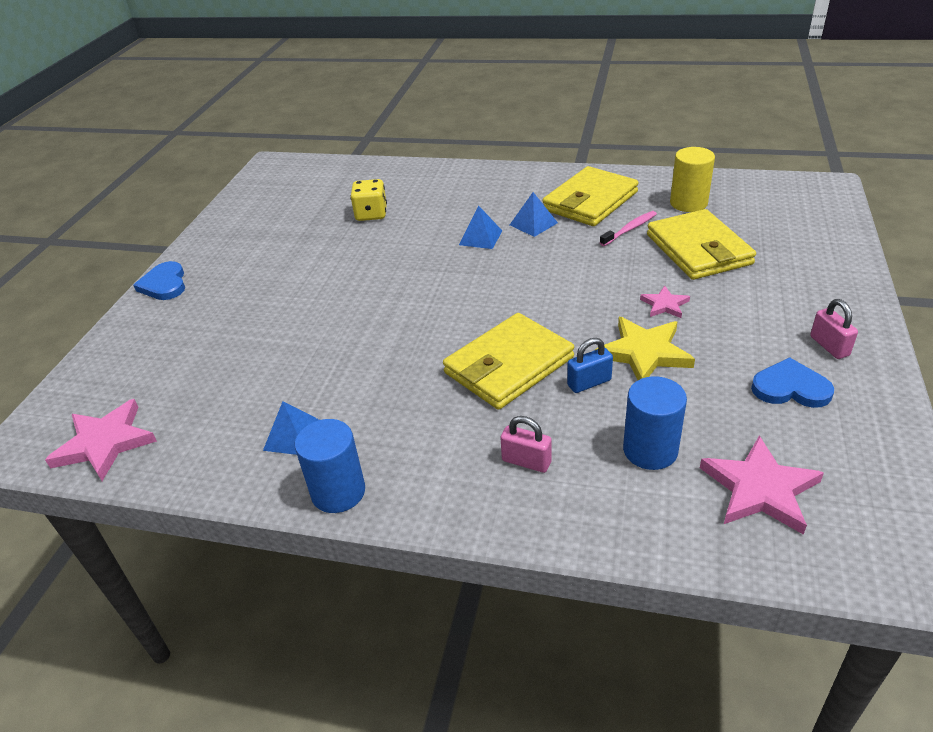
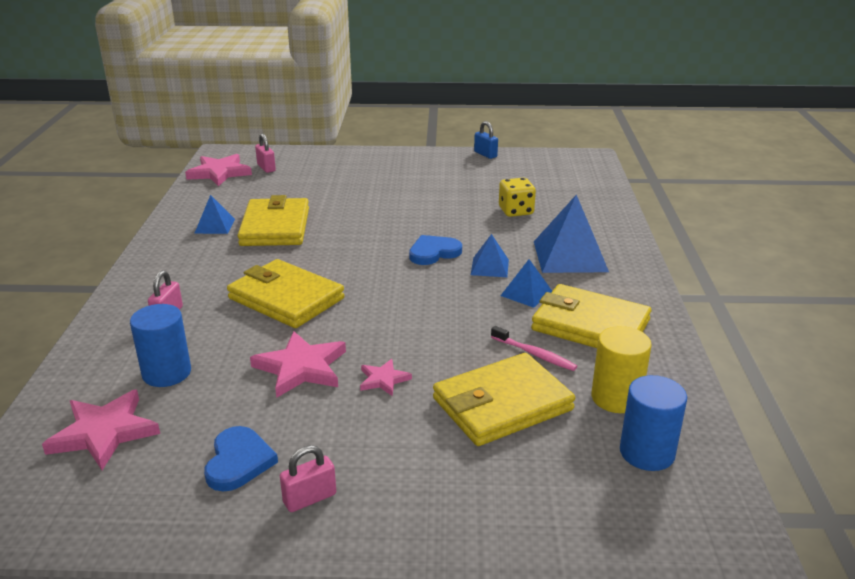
camera: 75 degrees right, 10 degrees down
(123, 393) = (266, 168): none -> pink padlock
(164, 284) = (389, 154): blue heart -> blue heart (433, 252)
(326, 378) = (275, 227): none -> yellow wallet
(338, 492) = (157, 248): blue cylinder -> blue cylinder (647, 452)
(474, 197) = (570, 256): none -> blue pyramid
(589, 383) = (259, 339): blue padlock -> blue padlock (485, 154)
(644, 353) = (301, 368): yellow star -> pink star

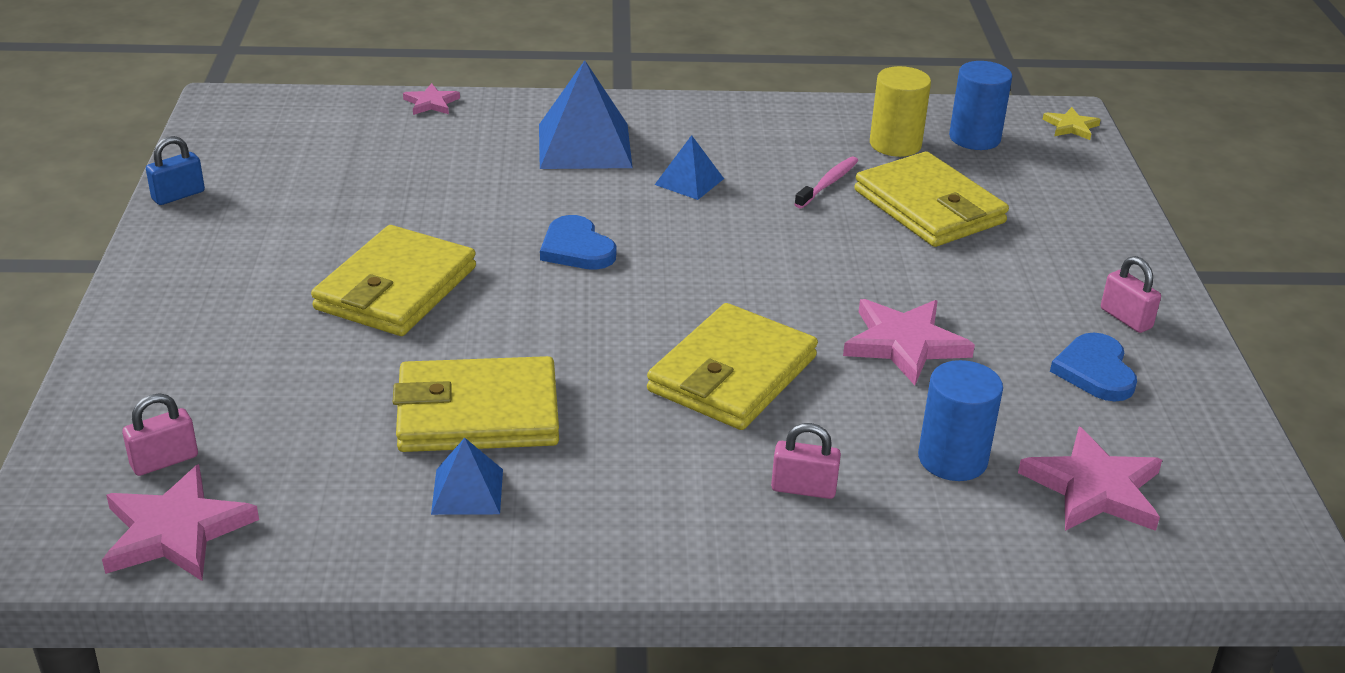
camera: 95 degrees left, 5 degrees up
(238, 461) = (1095, 371): blue heart -> blue heart turned 90 degrees counterclockwise
(383, 379) = (909, 281): pink star -> pink star (431, 103)
(490, 267) = (620, 204): blue pyramid -> none
(516, 211) = (434, 177): yellow dice -> none
(590, 325) = (758, 146): yellow wallet -> yellow wallet (396, 288)
(704, 538) = (1071, 126): none -> yellow star

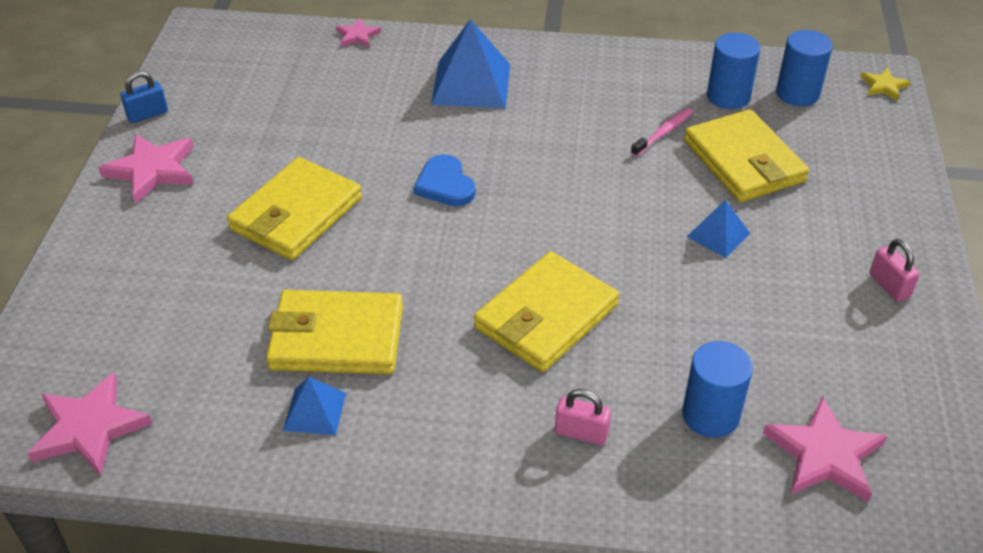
camera: 10 degrees right, 10 degrees up
(164, 461) = (93, 363): pink padlock -> none
(689, 181) = (549, 124): blue pyramid -> blue pyramid (718, 235)
(895, 144) = (728, 96): yellow cylinder -> blue cylinder
(904, 344) = (694, 298): pink star -> pink star (152, 170)
(1095, 371) = (850, 337): blue heart -> none

